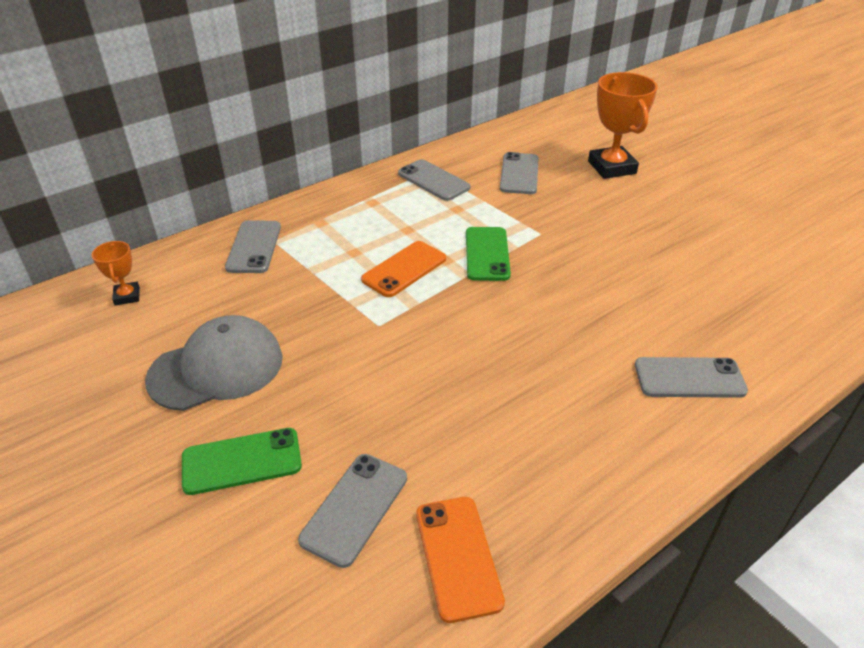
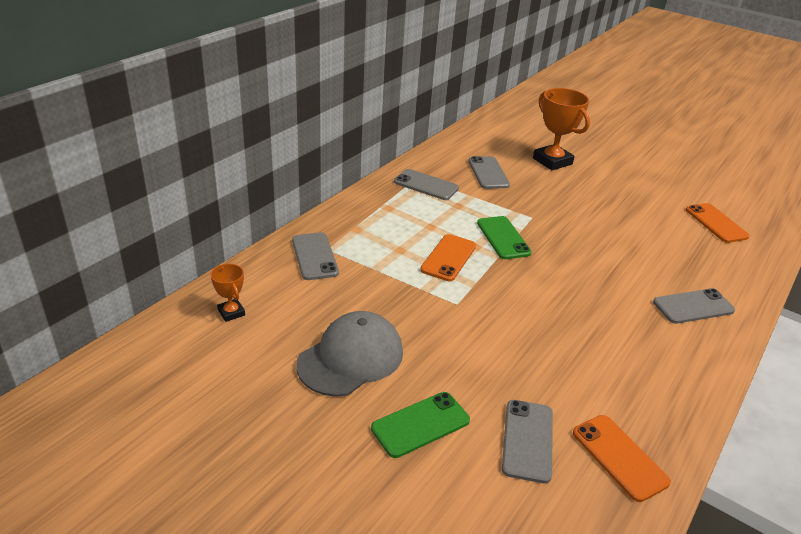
camera: 20 degrees left, 5 degrees down
(795, 272) = (716, 223): none -> orange phone

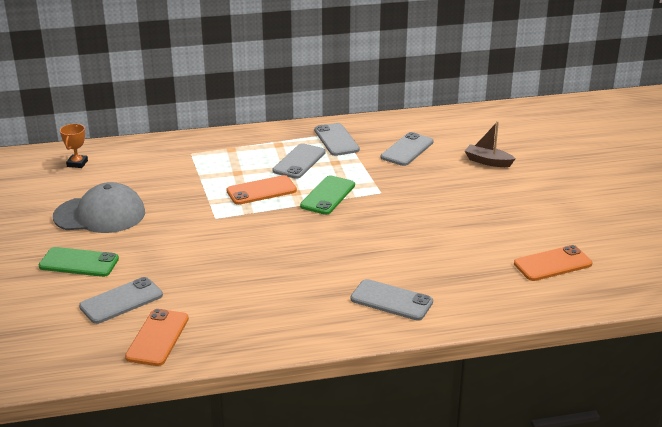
camera: 45 degrees right, 5 degrees down
(314, 256) = (175, 154): grey phone -> grey phone (299, 161)
(552, 161) = (488, 161): orange trophy -> brown boat
(716, 223) = (552, 264): orange phone -> orange phone turned 45 degrees clockwise

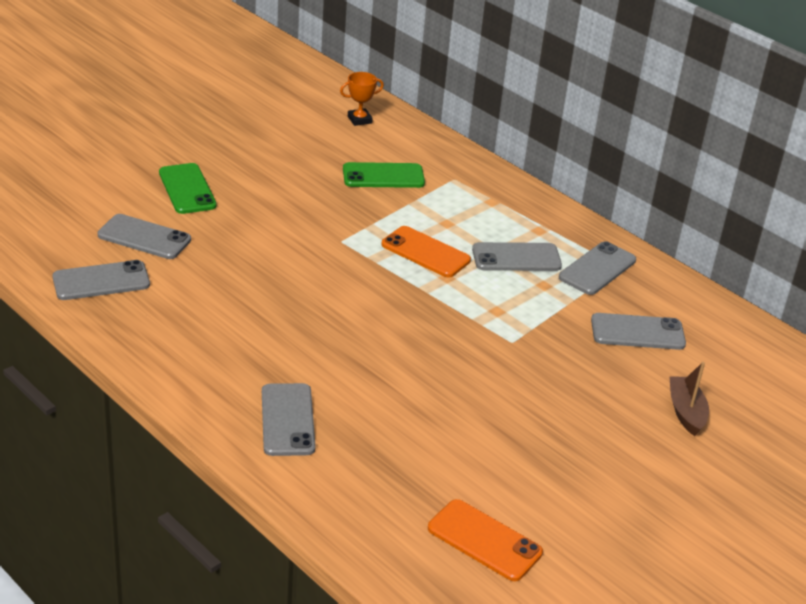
camera: 55 degrees right, 5 degrees up
(100, 215) = (279, 169): grey cap -> none
(157, 338) = (101, 281): orange phone -> grey phone
(328, 195) = (463, 303): green phone -> green phone (383, 176)

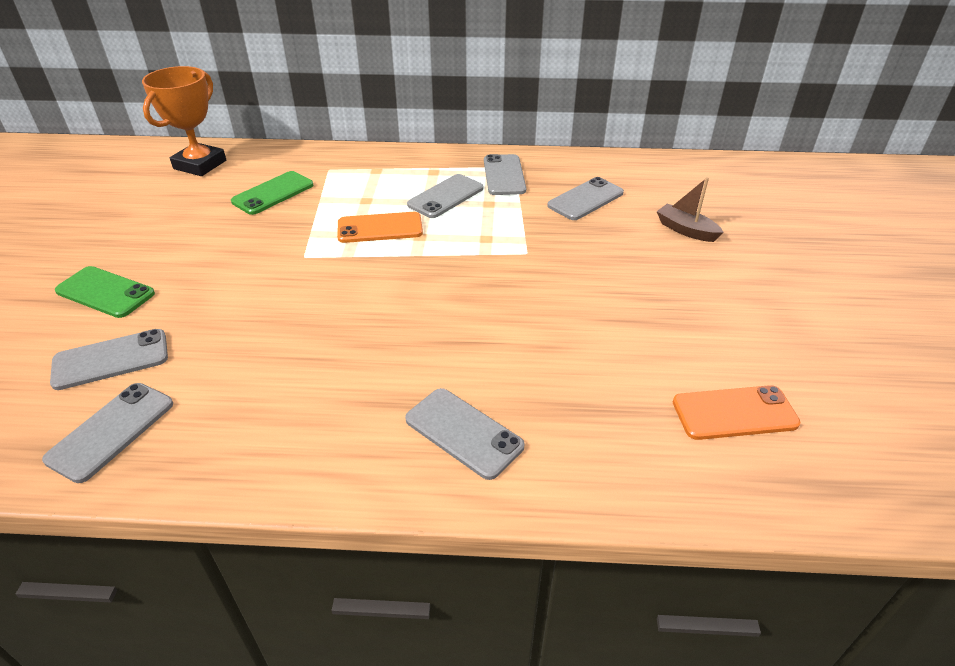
camera: 40 degrees left, 5 degrees up
(359, 120) = (200, 165): orange trophy -> orange trophy, size x1.97

